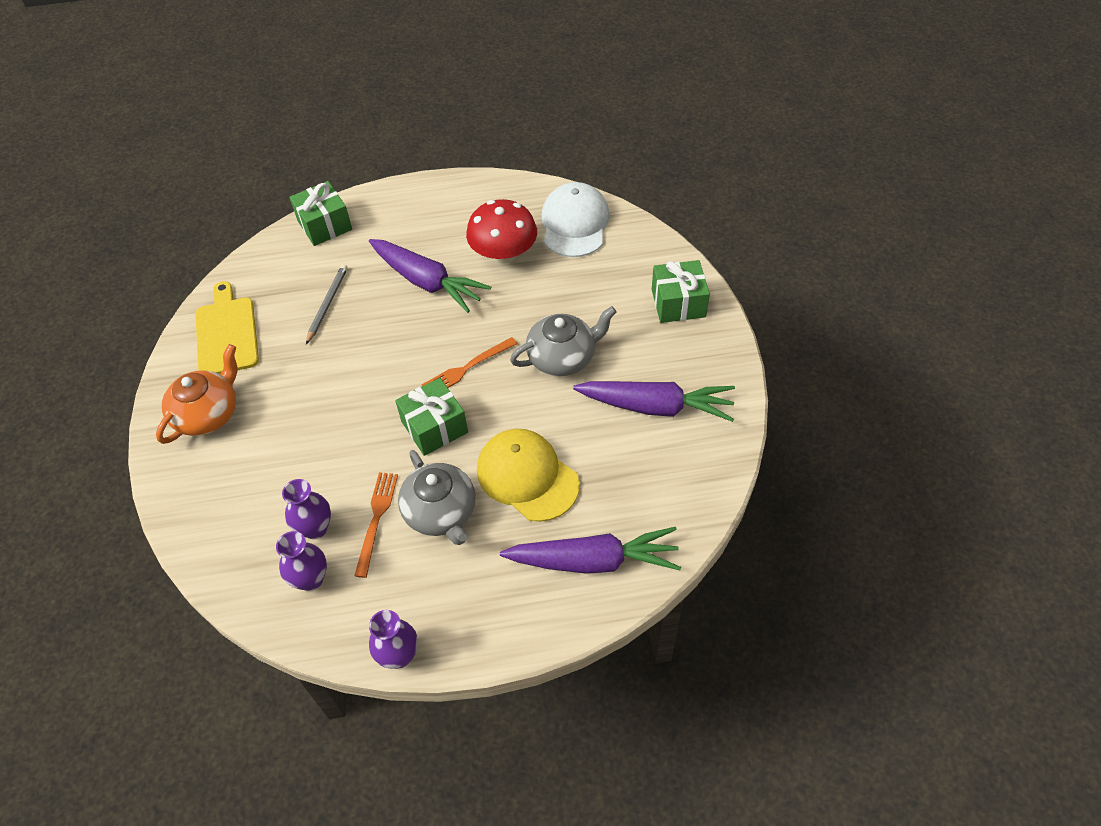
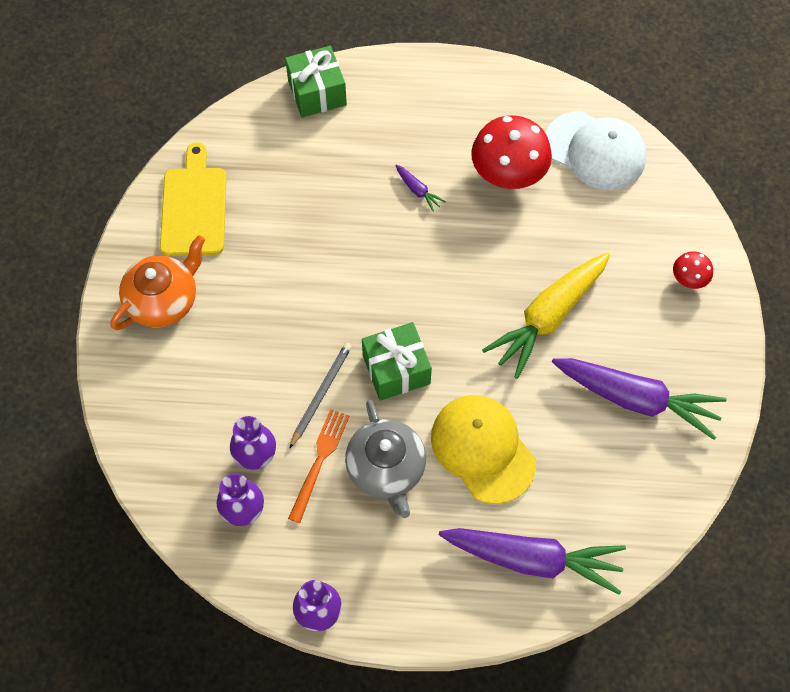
camera: 10 degrees right, 10 degrees up
(327, 304) = (305, 195): grey pencil -> grey pencil (321, 394)
(427, 282) = (418, 191): purple carrot -> purple carrot, size x0.41
(467, 368) = (442, 307): orange fork -> none
(563, 357) = (548, 317): grey teapot -> yellow carrot
(574, 223) = (595, 151): white cap -> white cap turned 105 degrees clockwise
(678, 303) = (689, 278): green gift -> red mushroom

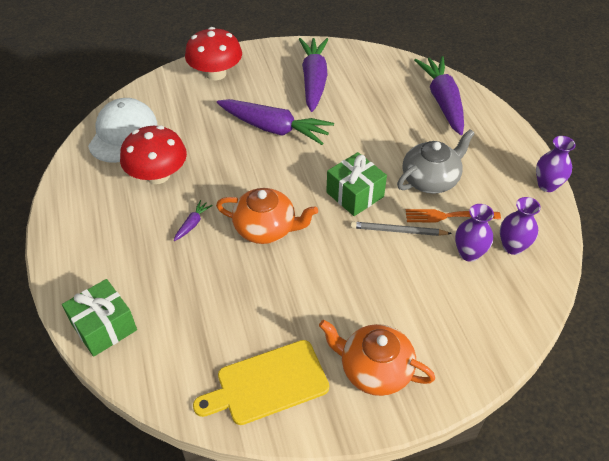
camera: 110 degrees left, 15 degrees down
(381, 259) = (266, 228): none -> orange teapot
(482, 449) = (387, 137): yellow cap -> none
(548, 317) = (274, 128): yellow carrot -> purple carrot
(689, 278) = (216, 73): red mushroom -> red mushroom, size x2.07

